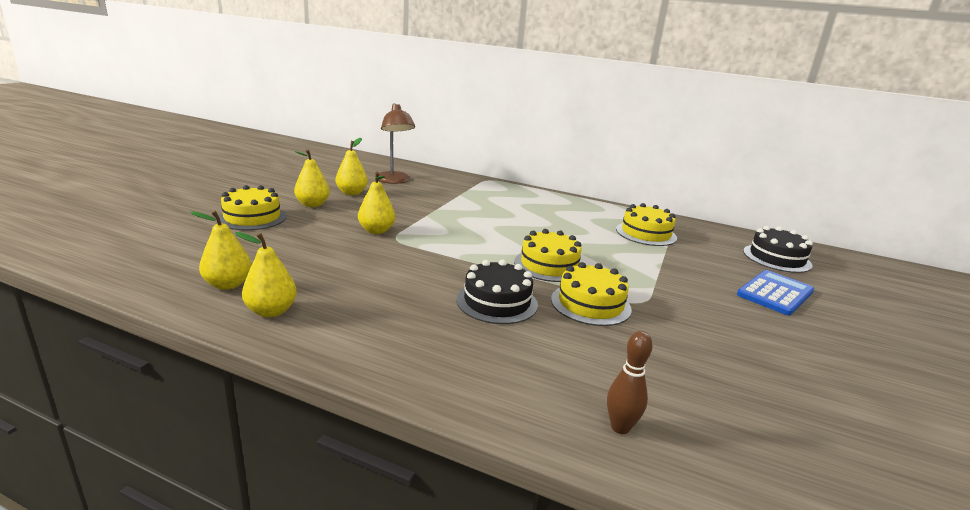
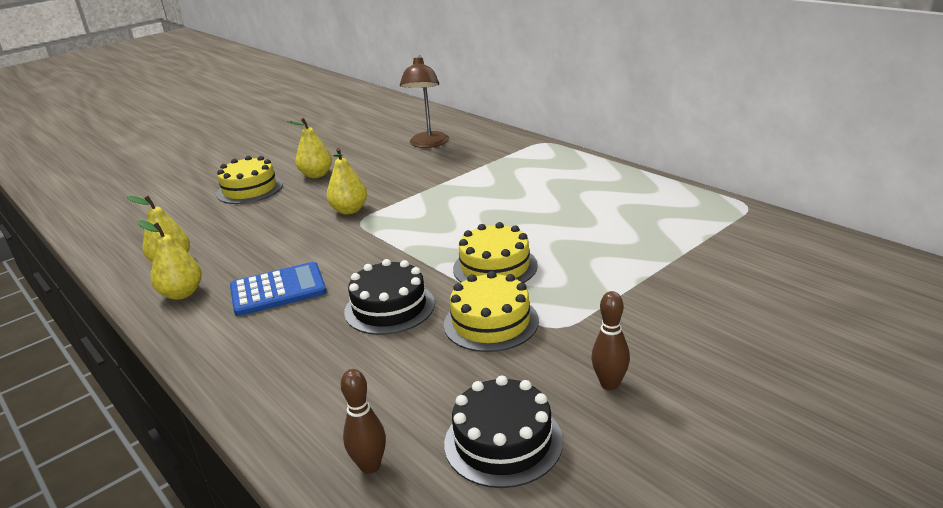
camera: 30 degrees right, 5 degrees up
(351, 193) = (368, 160): yellow pear -> none
(646, 233) = (676, 230): yellow cake -> none
(719, 335) = (610, 384): none -> brown bowling pin
(775, 293) = (771, 337): blue calculator -> blue calculator (278, 290)
(776, 258) = (847, 283): black cake -> black cake (503, 442)

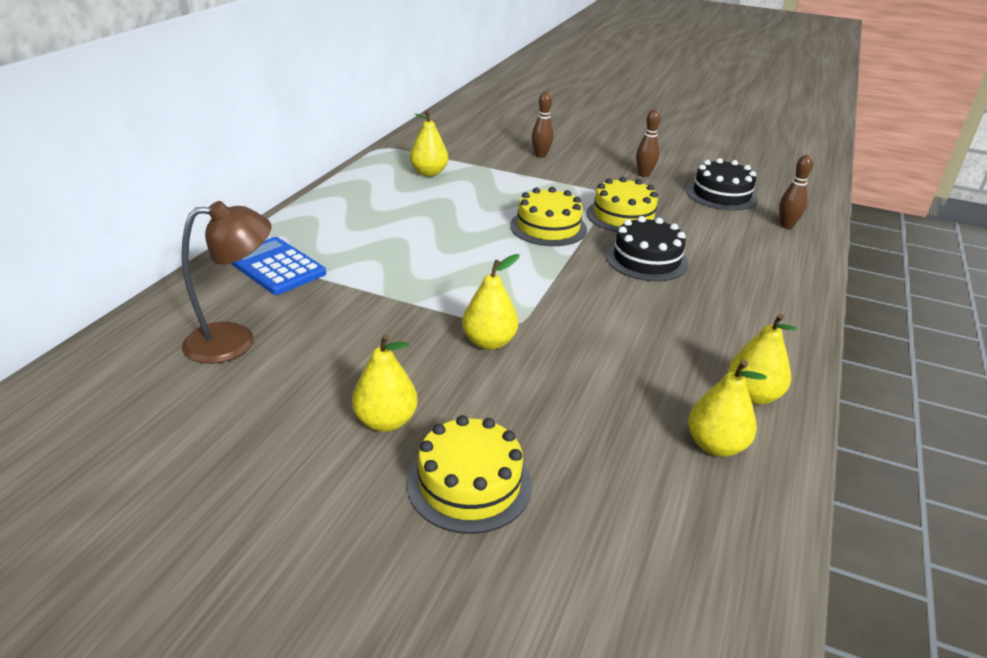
camera: 120 degrees left, 5 degrees up
(278, 290) = (681, 328): blue calculator -> blue calculator (276, 267)
(662, 223) = (429, 173): none -> yellow pear
(707, 307) = (541, 155): none -> brown bowling pin

